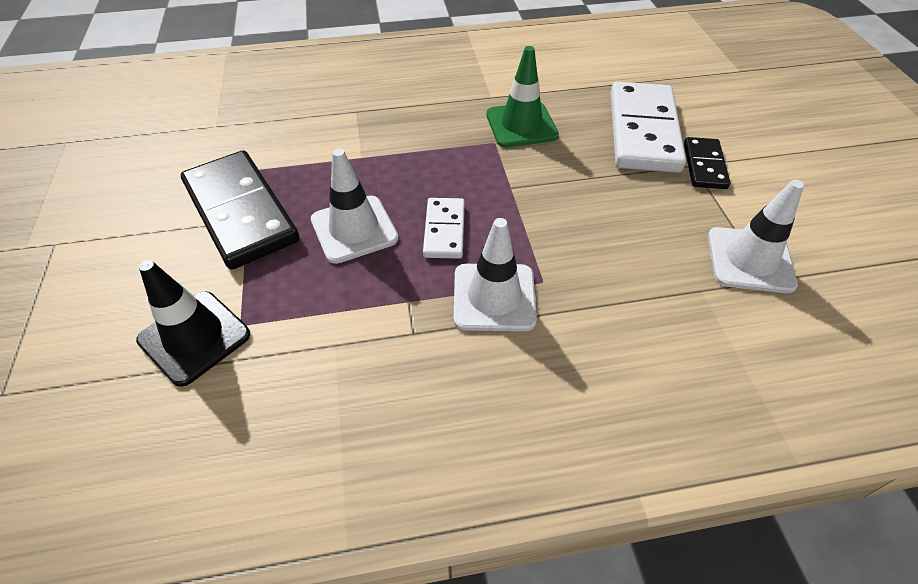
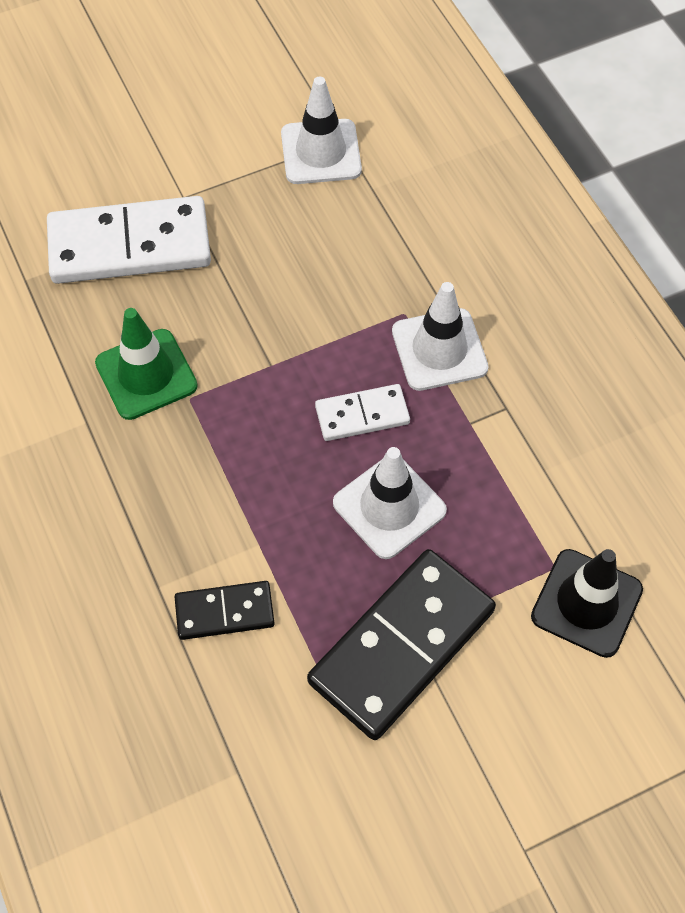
camera: 105 degrees left, 10 degrees up
(704, 165) = (182, 186): black domino -> black domino (224, 612)

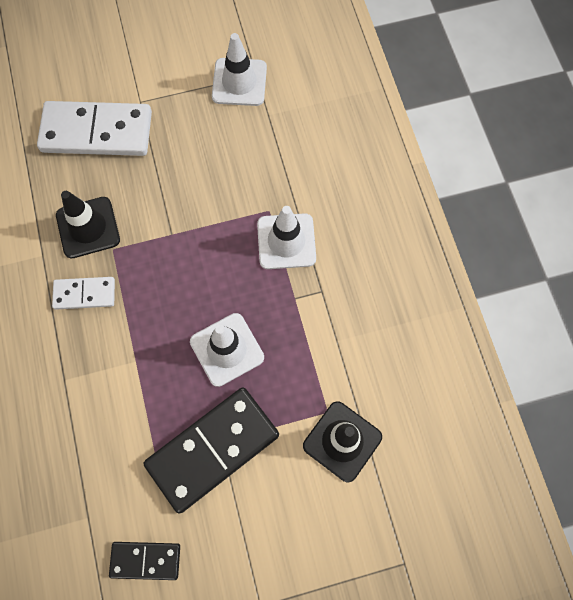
camera: 10 degrees right, 10 degrees up
(146, 374) = (88, 227): green traffic cone -> black traffic cone
(224, 612) = (103, 405): black domino -> black domino (145, 560)
(362, 415) = (224, 280): white domino -> white domino (84, 294)

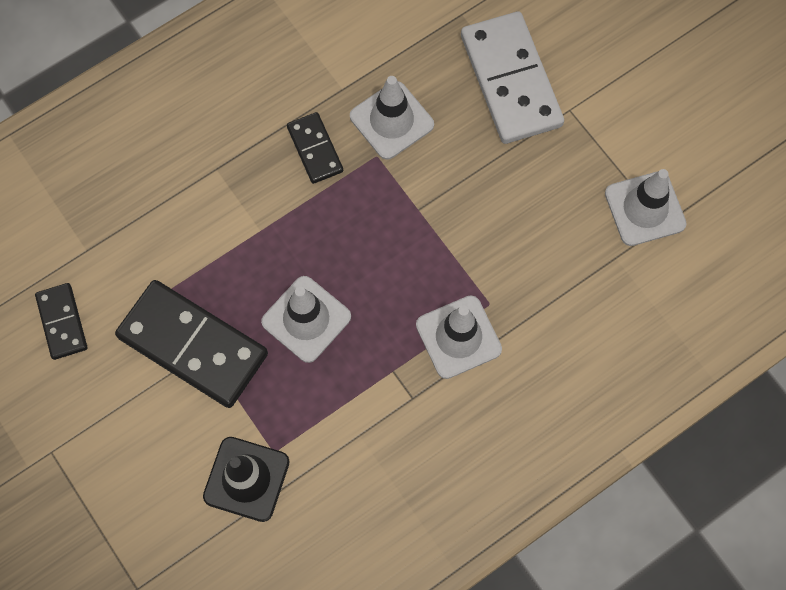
camera: 70 degrees right, 0 degrees up
(84, 294) = (315, 149): white domino -> black domino
(88, 227) = (391, 120): black traffic cone -> white traffic cone

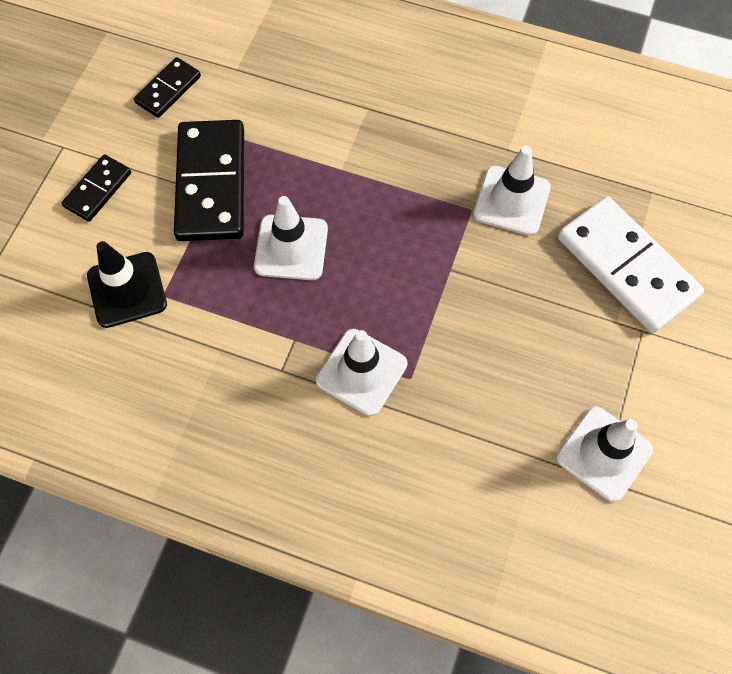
camera: 55 degrees right, 5 degrees down
(315, 149) = (440, 163): black domino -> black domino (98, 190)
(511, 80) = (627, 267): white domino -> white domino turned 75 degrees counterclockwise

